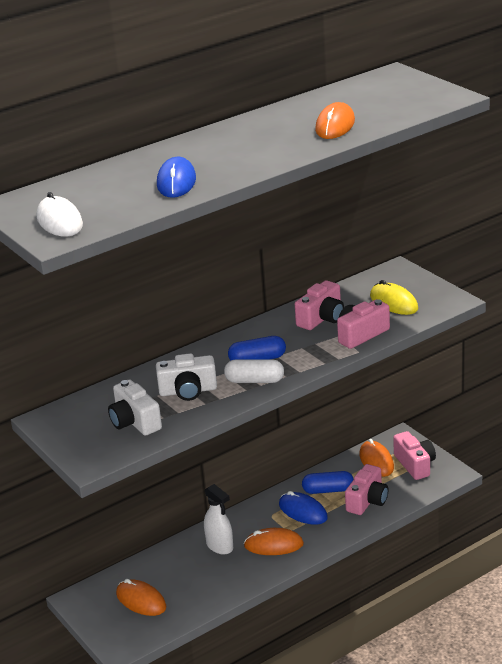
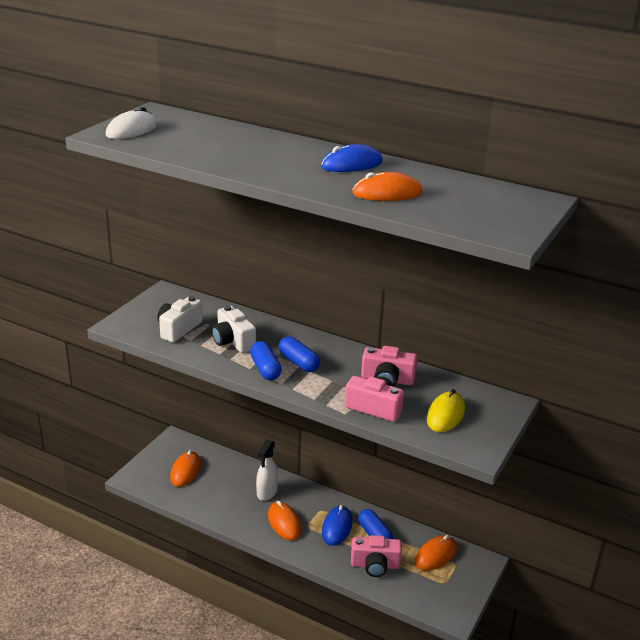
camera: 60 degrees right, 0 degrees up
(176, 182) = (223, 154): blue mouse -> blue mouse (351, 164)
(254, 381) = (265, 369): white capsule -> blue capsule
(415, 464) = (448, 584): pink camera -> none

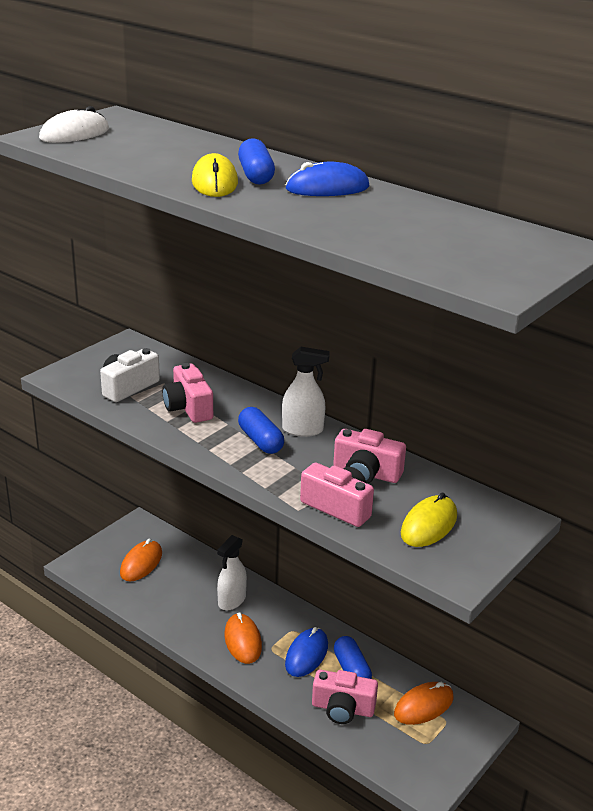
camera: 10 degrees right, 0 degrees up
(233, 341) = (188, 408): white camera -> pink camera
(264, 165) = (214, 182): none -> yellow mouse
(265, 369) = (216, 445): blue capsule -> blue capsule (256, 175)
(328, 350) = (303, 430): none -> white spray bottle
(387, 193) = (356, 224): orange mouse -> none

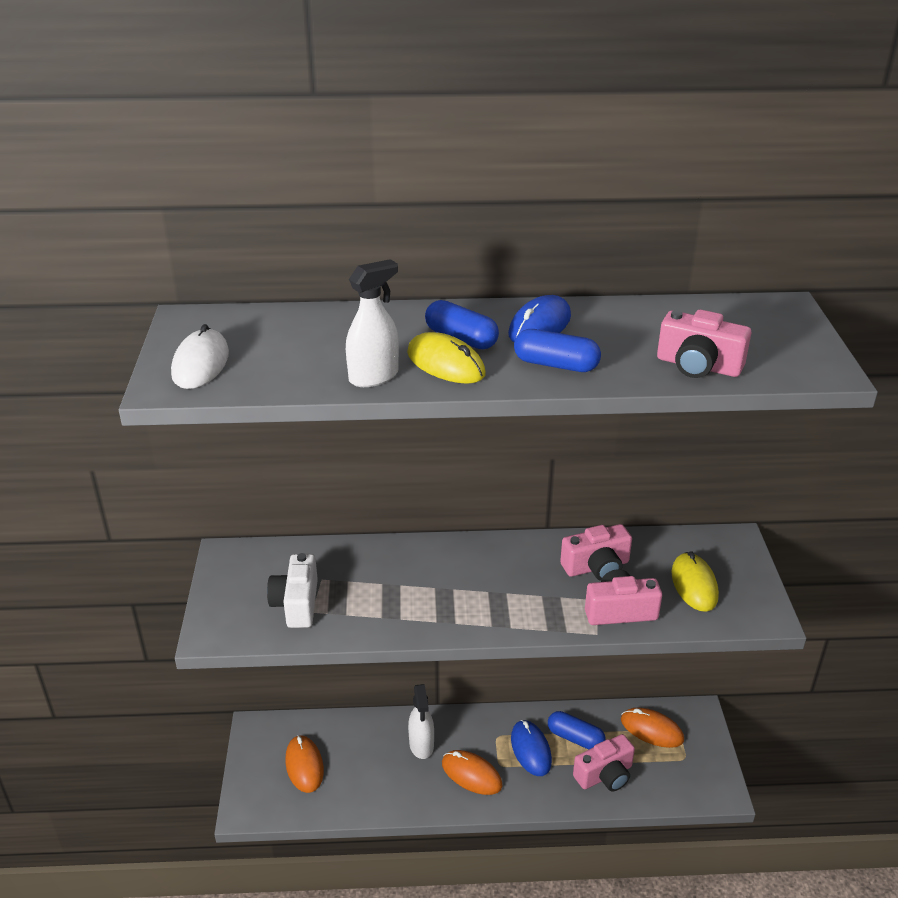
camera: 40 degrees left, 5 degrees up
(188, 408) = (380, 592): pink camera -> pink camera (698, 366)
(260, 441) = (483, 587): blue capsule -> blue capsule (556, 365)
(303, 430) = (499, 555): white spray bottle -> white spray bottle (374, 376)
(423, 706) = (651, 730): orange mouse -> orange mouse turned 75 degrees counterclockwise

